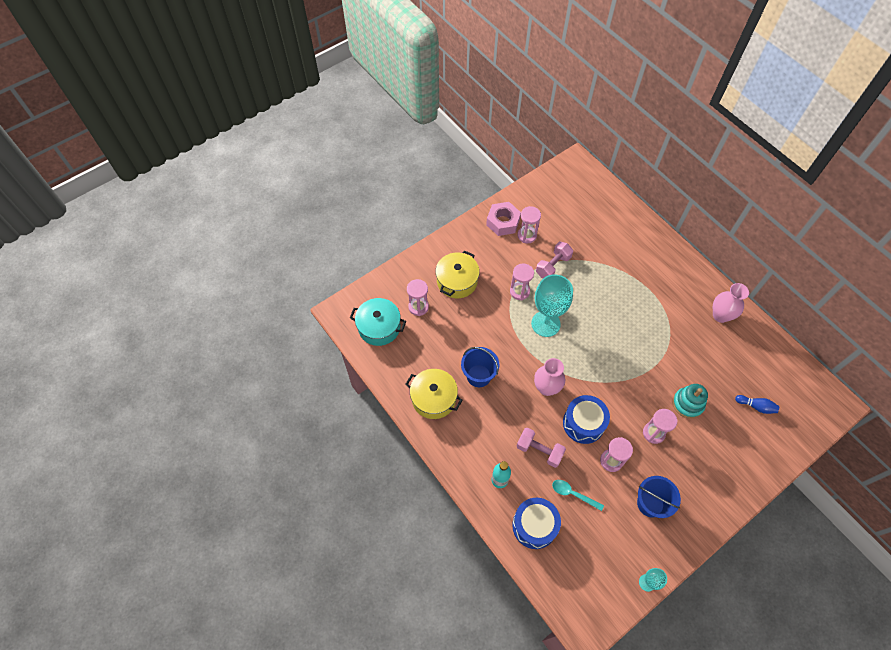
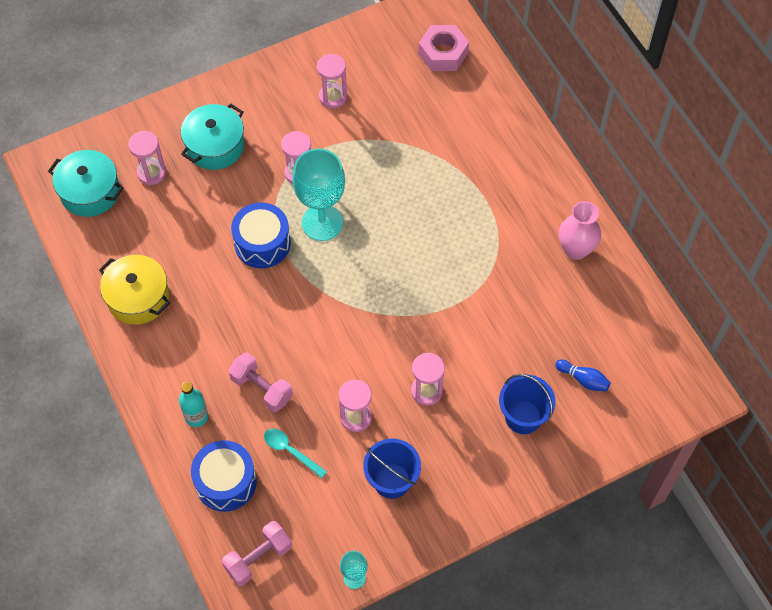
camera: 10 degrees right, 0 degrees up
(457, 281) = (215, 146): yellow pot -> turquoise pot
(478, 376) = (208, 278): blue bucket -> blue bucket (523, 417)
(503, 222) = (304, 73): pink nut -> pink nut (443, 53)
(546, 388) = (297, 308): pink vase -> none
(553, 266) = (357, 145): pink dumbbell -> pink dumbbell (258, 558)
(583, 423) = (333, 363): blue drum -> blue drum (262, 243)
(687, 404) = (487, 360): turquoise stacking toy -> none

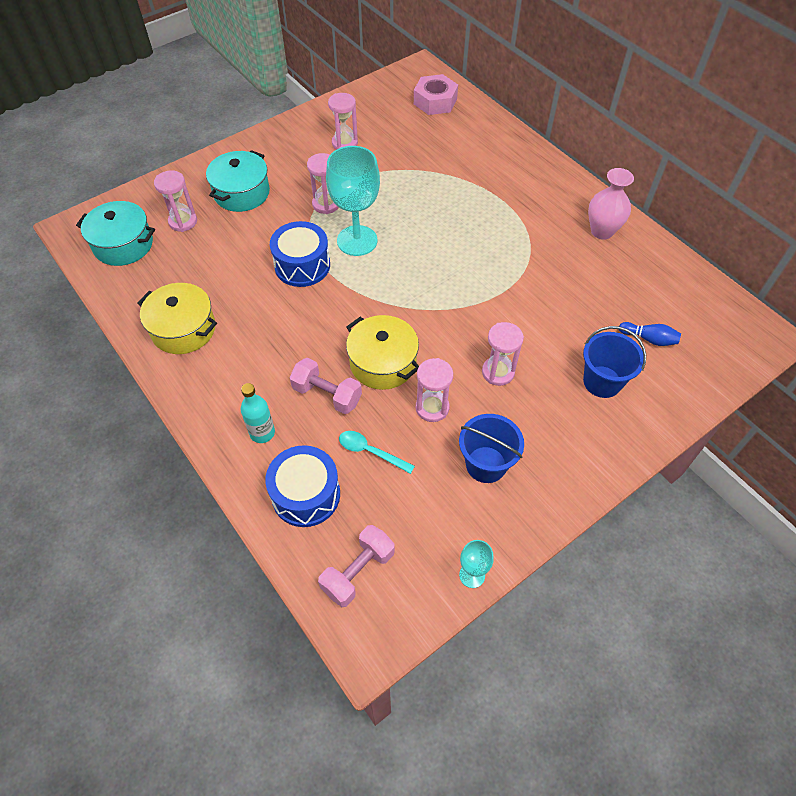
camera: 10 degrees left, 5 degrees down
(320, 364) = (383, 363): none -> yellow pot

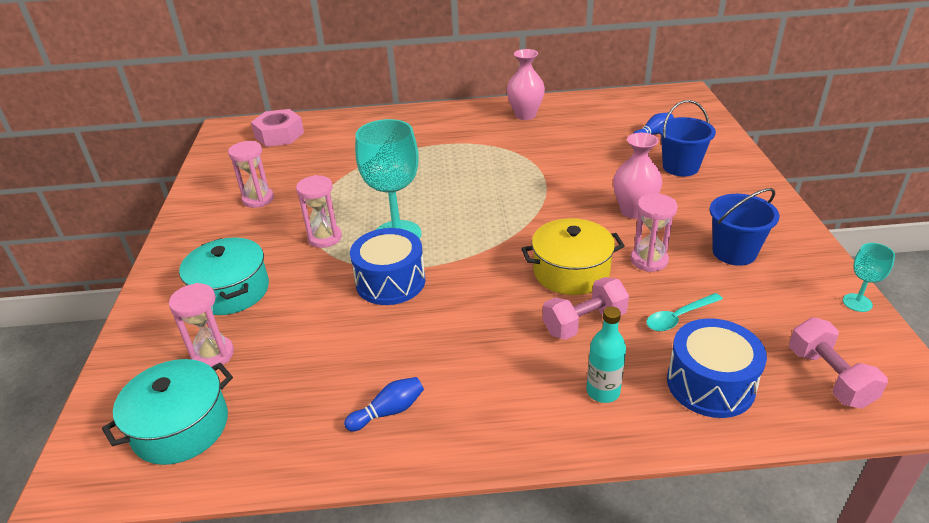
camera: 55 degrees left, 20 degrees down
(183, 329) = (388, 411): yellow pot -> blue bowling pin
(498, 372) = (633, 211): pink hourglass -> pink vase

